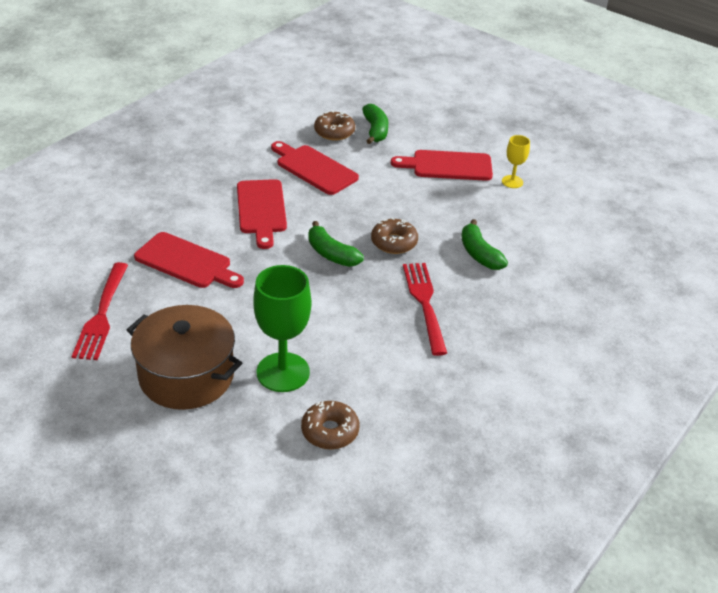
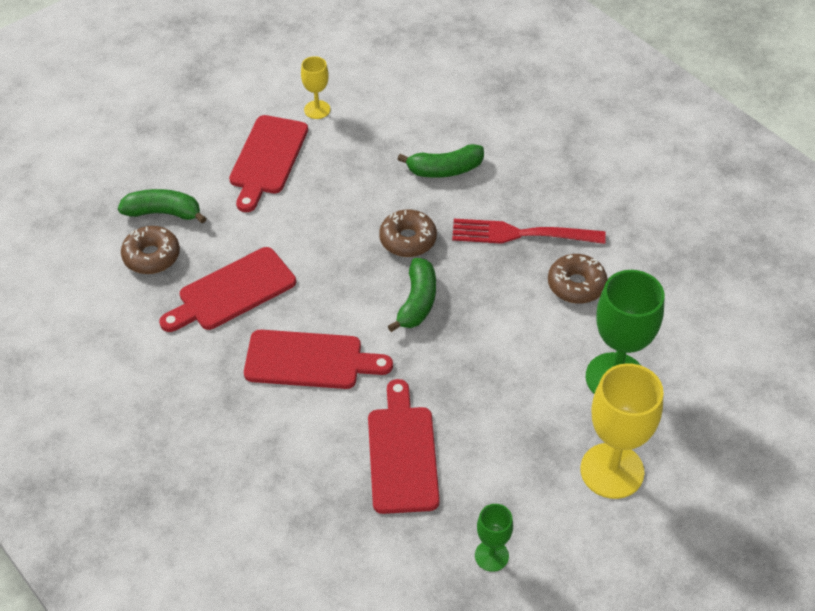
camera: 75 degrees left, 10 degrees up
(101, 315) = (491, 556): red fork -> green goblet
(186, 262) = (402, 454): red cutting board -> red cutting board turned 45 degrees counterclockwise
(186, 376) = (612, 471): brown pot -> yellow goblet
(330, 431) = (706, 349): brown donut -> brown donut (576, 285)
(331, 254) = (417, 302): green banana -> green banana turned 45 degrees counterclockwise

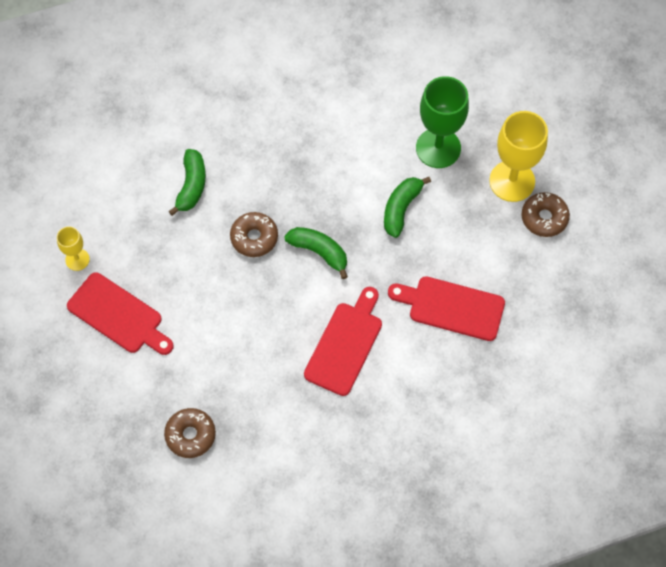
camera: 70 degrees left, 15 degrees up
(163, 213) = (145, 414): green banana -> green banana (401, 209)
(232, 291) = (254, 382): red cutting board -> none
(491, 556) = (551, 279): green goblet -> none
(520, 234) = (282, 157): red fork -> none
(576, 285) = (346, 139): brown donut -> brown donut (544, 218)

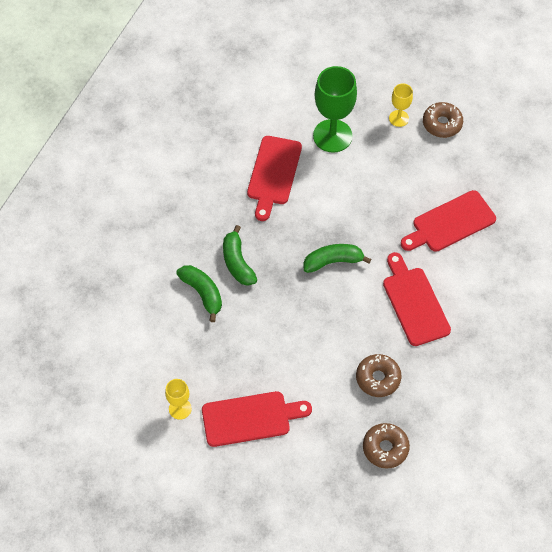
camera: 45 degrees left, 5 degrees down
(254, 238) = (282, 289): brown donut -> brown donut (378, 378)
(353, 138) = (273, 174): none -> red cutting board
(401, 209) = (352, 191): green banana -> green banana (237, 262)
(512, 181) = (398, 118): yellow goblet -> yellow goblet, size x0.51

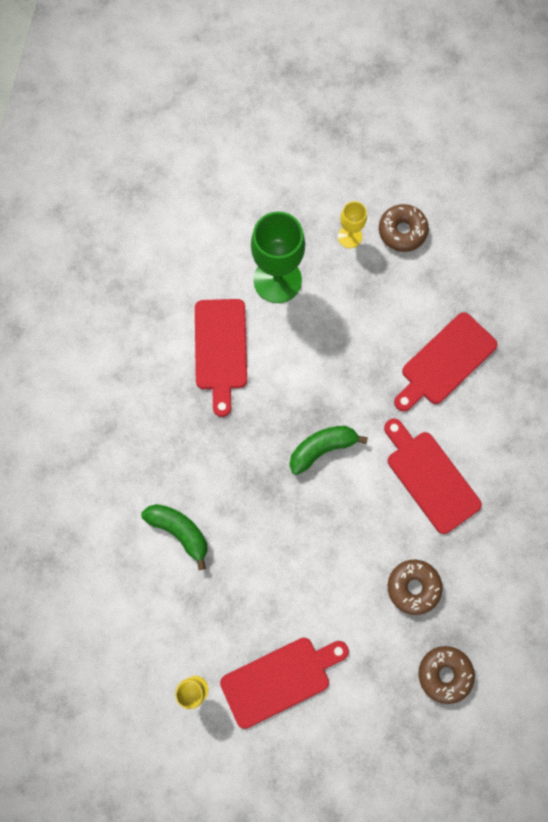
camera: 15 degrees left, 15 degrees up
(237, 262) = (210, 480): green banana -> none

